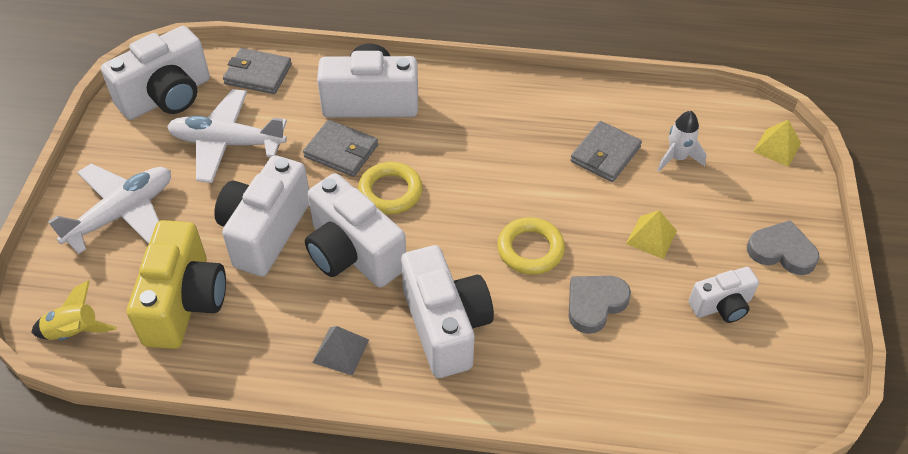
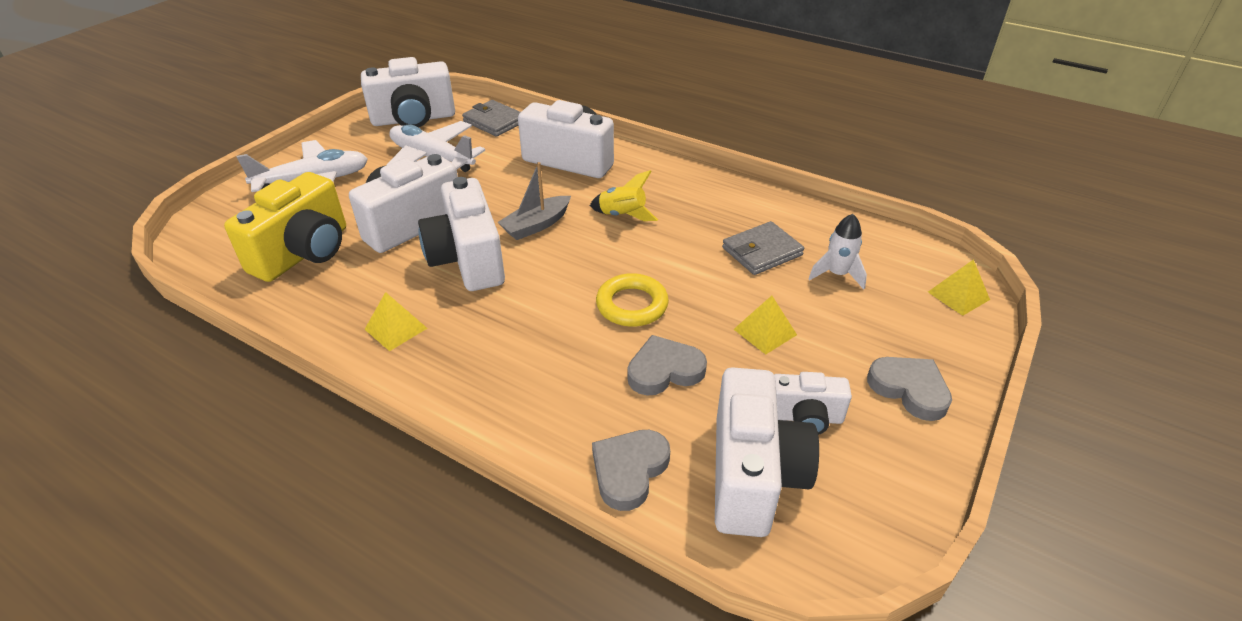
camera: 25 degrees right, 10 degrees down
(74, 332) = (207, 247): yellow rocket -> yellow rocket (622, 215)
(340, 351) = (395, 328): grey pyramid -> yellow pyramid
(341, 151) = (518, 186): grey wallet -> none
(390, 192) = (536, 225): yellow ring -> grey boat
(445, 326) = (504, 340): white camera -> white camera (753, 475)
(621, 404) = (629, 470): none -> grey heart

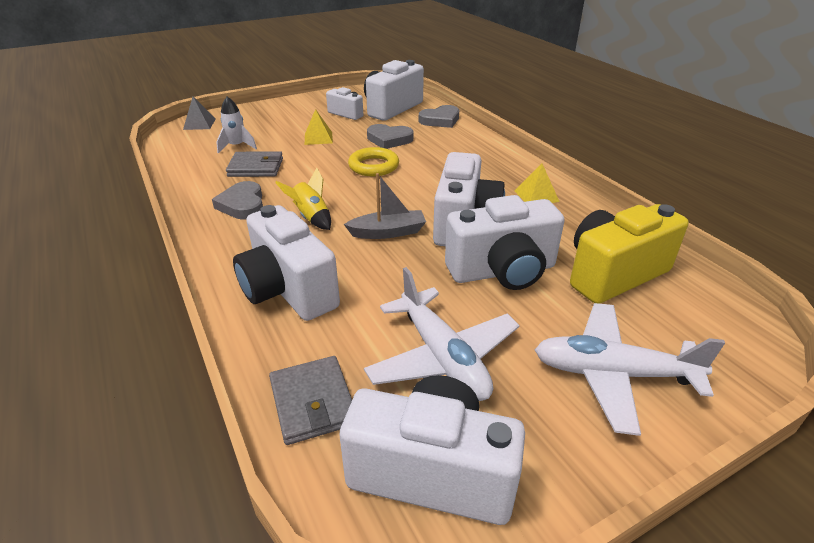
camera: 150 degrees left, 5 degrees down
(909, 389) = (290, 109): grey heart -> grey heart (242, 205)
(958, 295) = (199, 124): yellow pyramid -> grey pyramid

